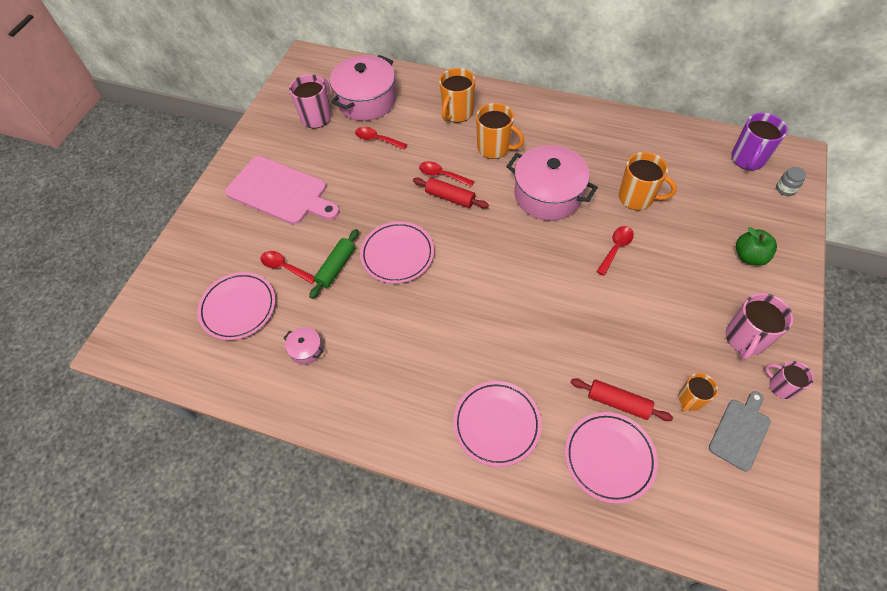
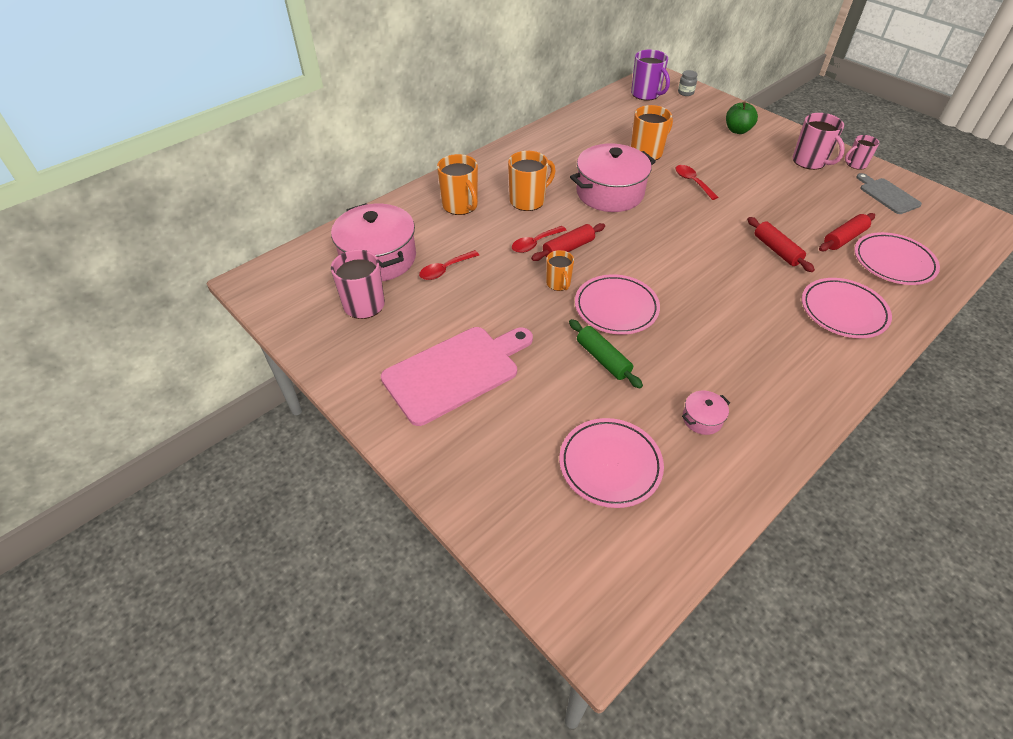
camera: 65 degrees left, 10 degrees down
(285, 267) = (575, 403): red spoon -> none
(554, 347) = (776, 250): none -> red rolling pin
(690, 399) = (853, 205): orange mug -> orange mug (558, 284)

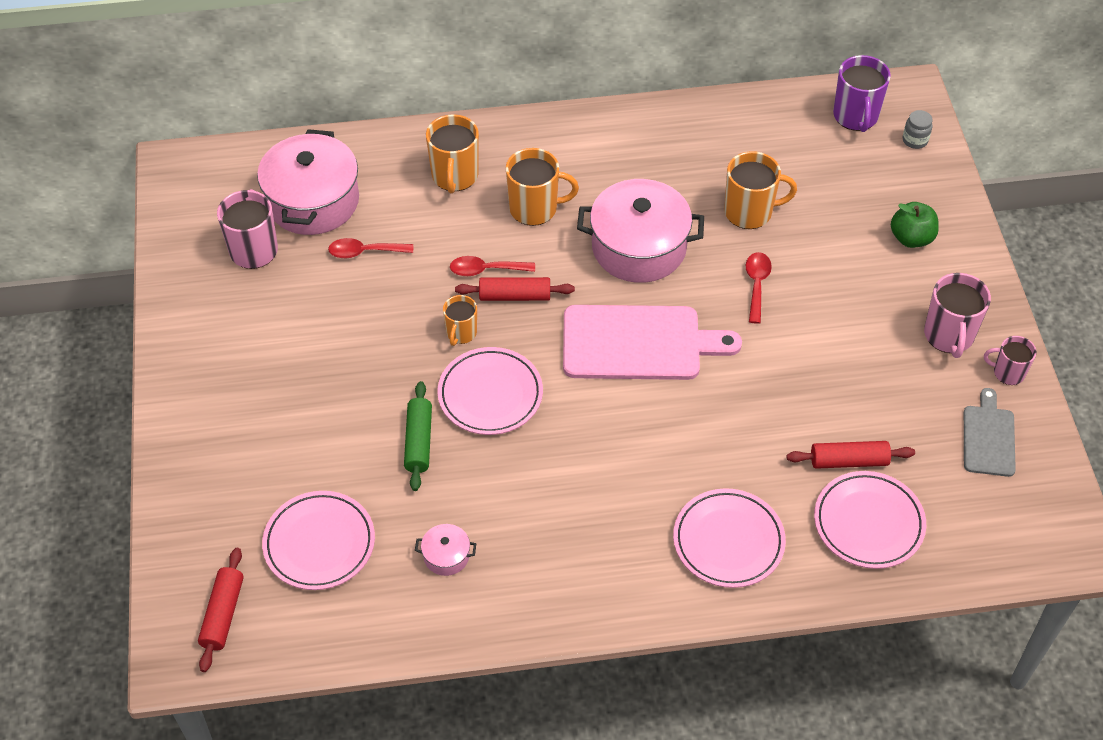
camera: 35 degrees right, 5 degrees up
(455, 372) = (272, 373): pink cutting board -> pink cutting board (638, 343)
(776, 250) = (746, 429): red rolling pin -> red rolling pin (223, 614)

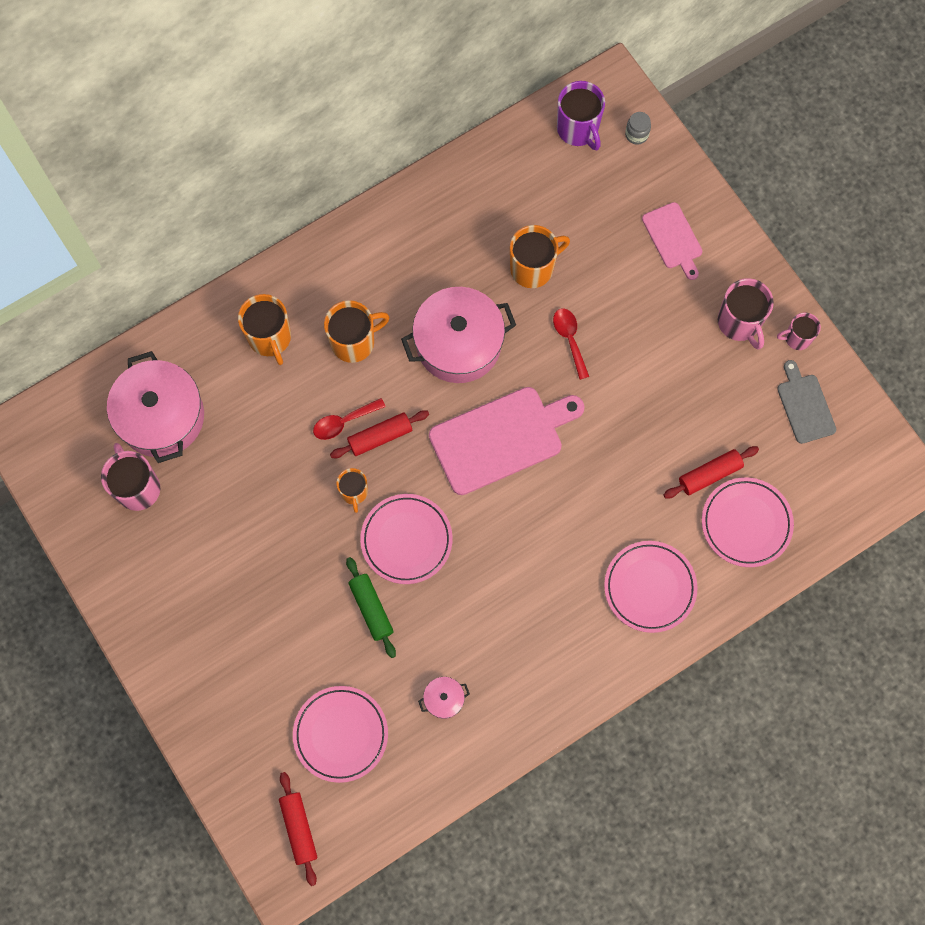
camera: 25 degrees left, 20 degrees up
(365, 252) = (233, 448): red spoon -> none
(911, 238) = (673, 238): green apple -> pink cutting board

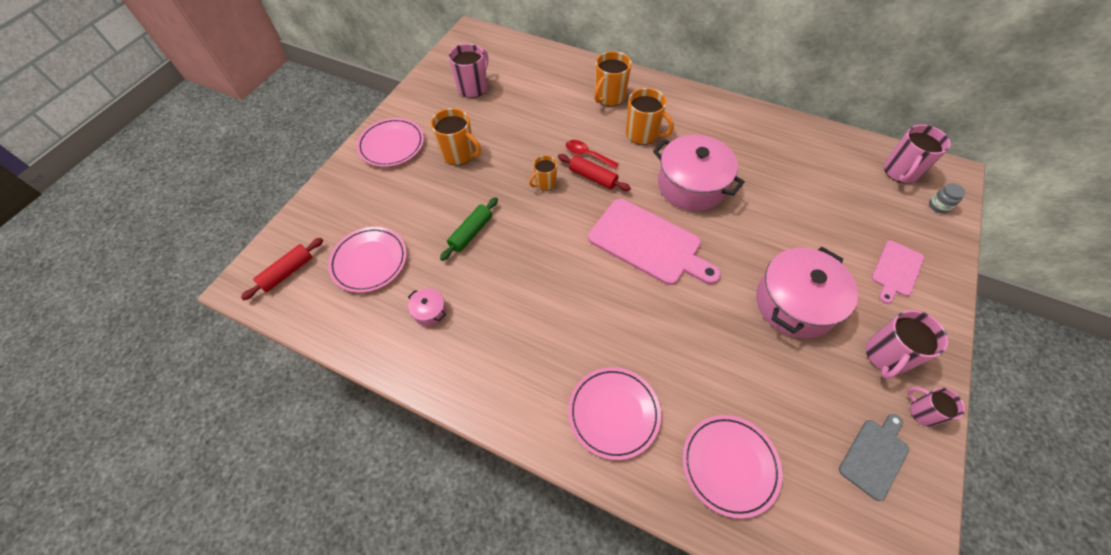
camera: 60 degrees right, 15 degrees down
(161, 416) = (523, 77): pink pot -> pink pot (794, 303)
(406, 540) = (533, 227): pink plate -> pink plate (392, 145)
(533, 268) = (782, 198): orange mug -> orange mug (459, 154)
(570, 339) = (756, 246): red spoon -> none
(578, 129) = (900, 172): purple mug -> pink mug
(709, 475) = (744, 407): red rolling pin -> none

